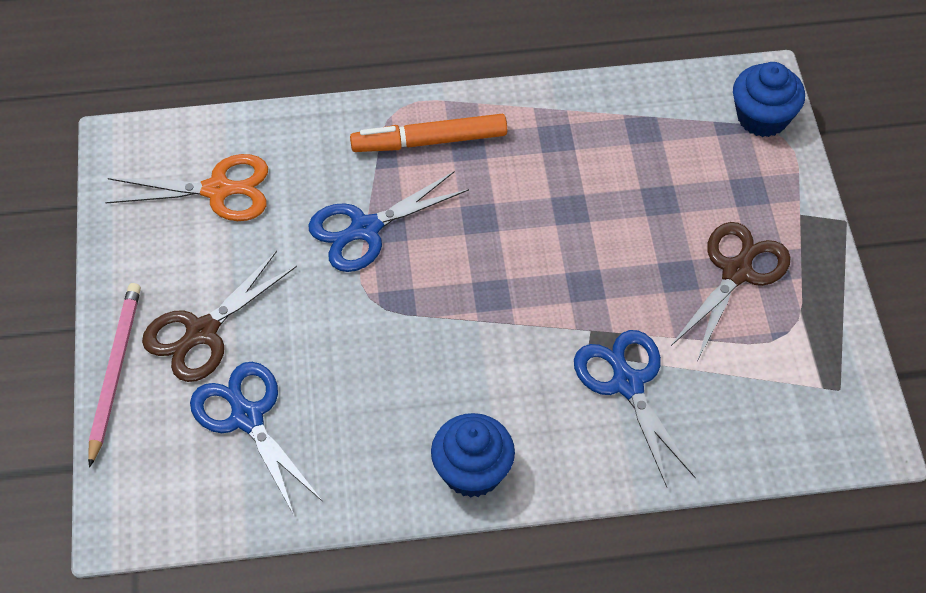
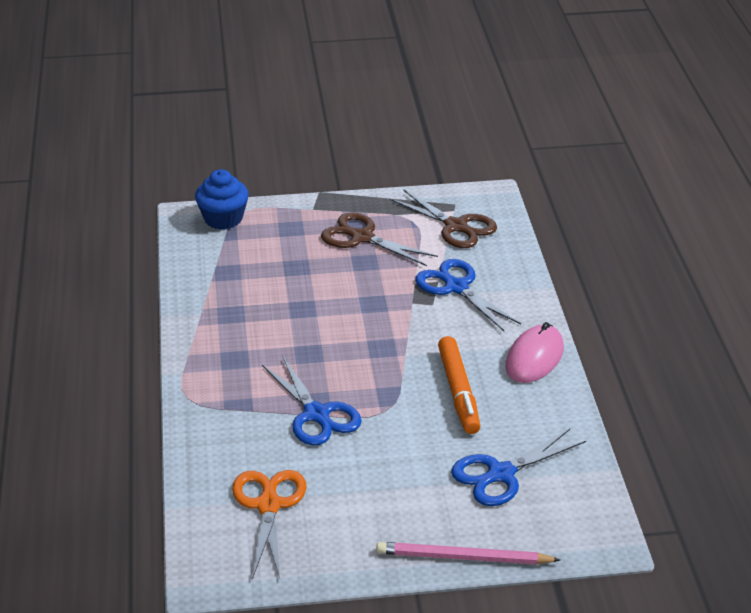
camera: 90 degrees left, 20 degrees down
(202, 332) = (421, 505): brown scissors -> brown scissors (456, 226)
(429, 141) = (227, 380): orange marker -> orange marker (459, 392)
(472, 471) = (534, 358): blue cupcake -> pink mouse
(627, 383) = (456, 287): blue scissors -> blue scissors turned 75 degrees clockwise

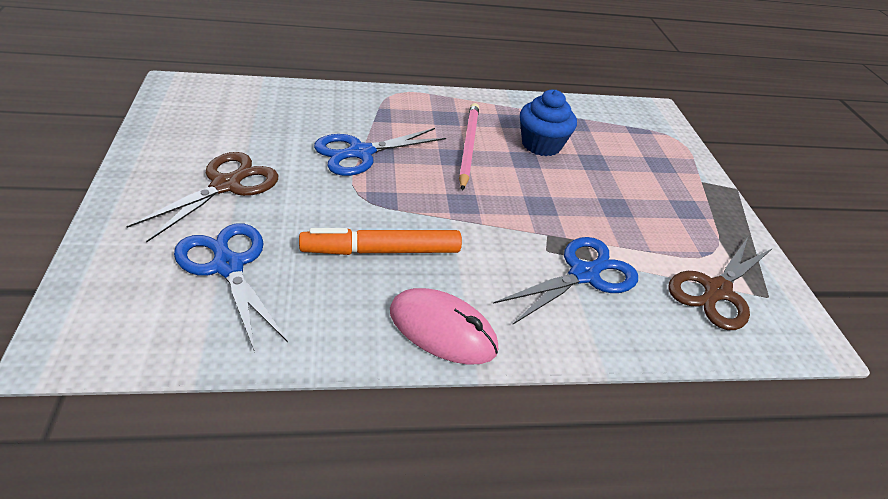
camera: 85 degrees right, 5 degrees up
(223, 219) = (660, 127): blue cupcake -> blue cupcake (541, 145)
(269, 505) = (245, 118): orange scissors -> none
(362, 237) = (661, 209): brown scissors -> brown scissors (226, 185)
(463, 557) = (111, 220): pink pencil -> pink pencil (468, 146)

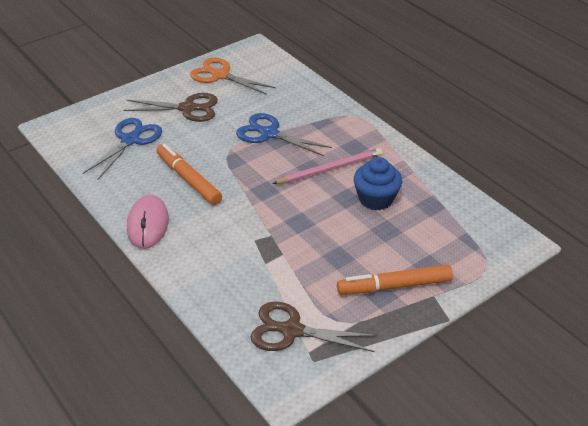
camera: 65 degrees right, 0 degrees up
(192, 131) = (220, 75): none -> orange scissors
(584, 274) = (246, 263): blue scissors -> none
(678, 195) = (394, 286): none -> orange marker

